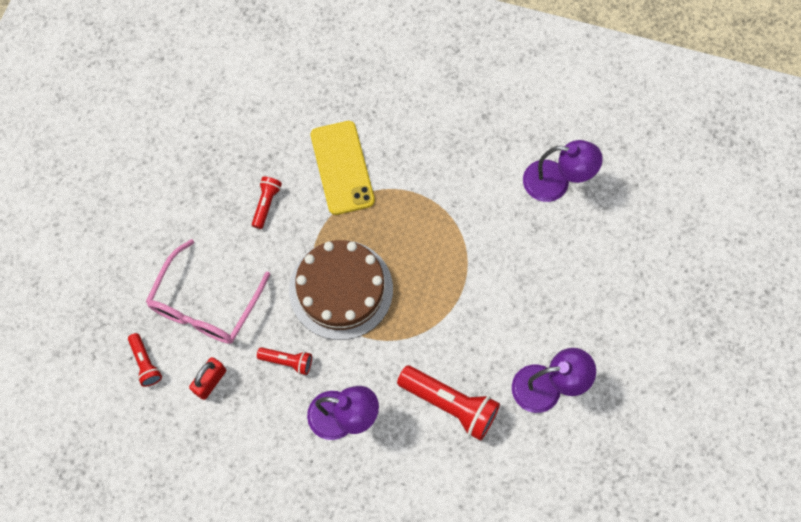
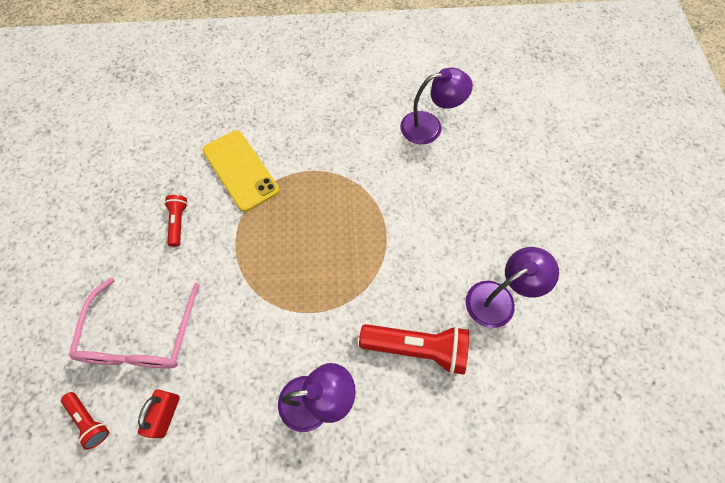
camera: 20 degrees left, 5 degrees down
(287, 361) = (241, 364): red flashlight -> none
(341, 289) = (273, 276): brown cake -> none

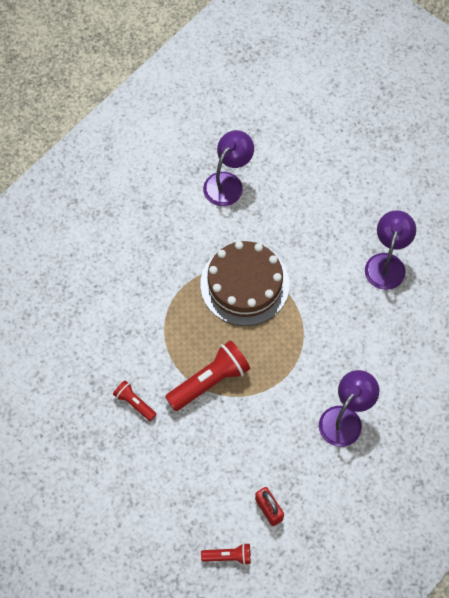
camera: 45 degrees left, 0 degrees up
(141, 336) = (200, 487): pink glasses -> none
(240, 170) = (133, 331): yellow phone -> none
(359, 209) = (244, 284): none -> brown cake
(417, 348) = (370, 336): red flashlight -> red flashlight (209, 381)

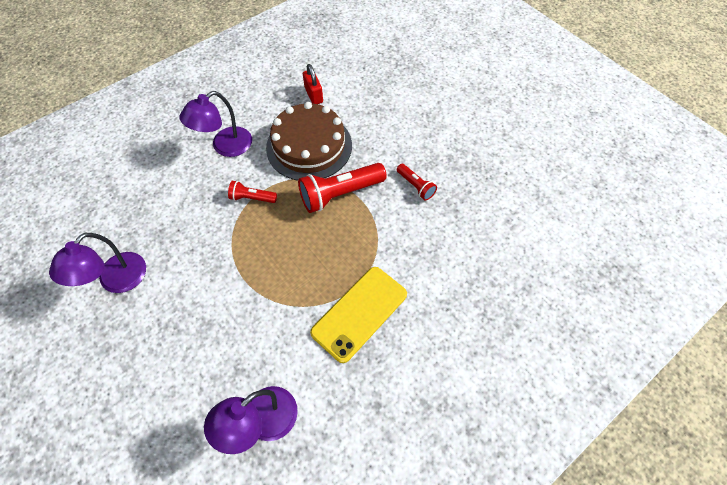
camera: 170 degrees left, 5 degrees down
(169, 270) = (359, 313): none -> yellow phone
(228, 556) = (354, 72): red flashlight -> red flashlight (252, 198)
(244, 284) = (279, 283): brown cake -> brown cake (309, 146)

